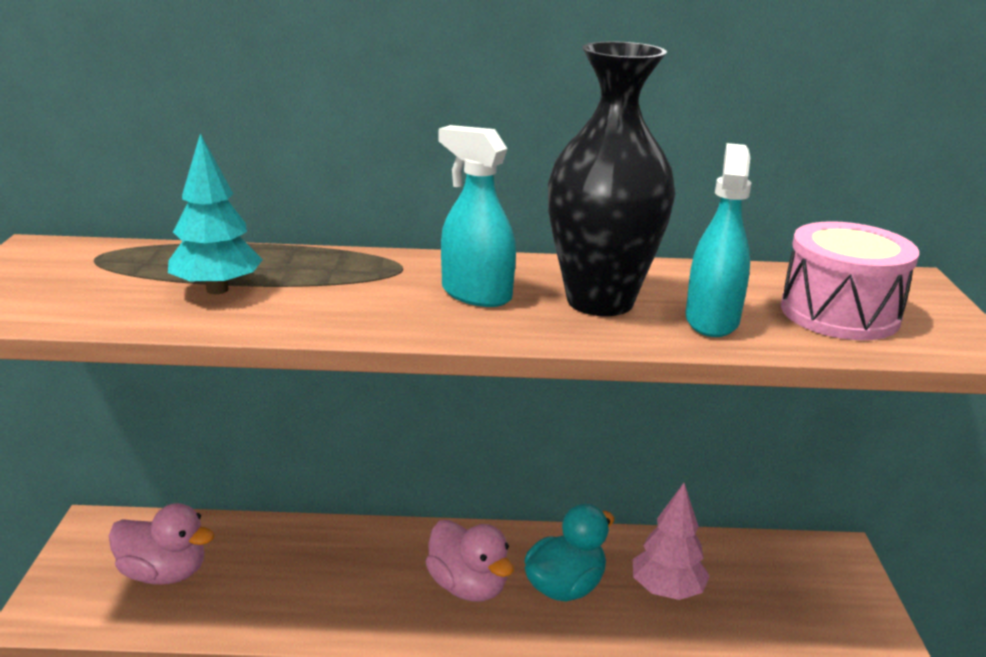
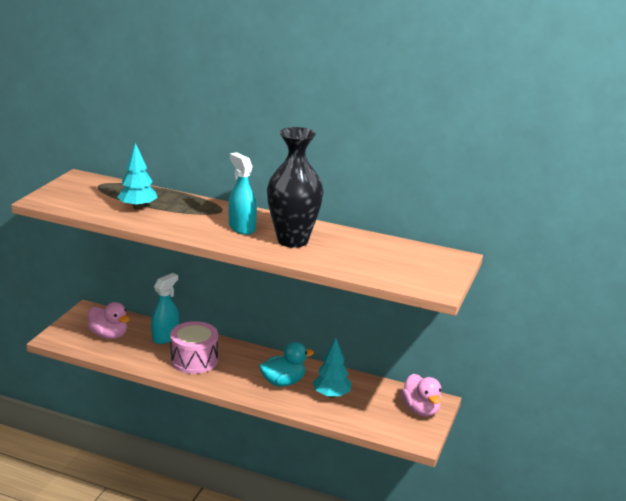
camera: 20 degrees right, 0 degrees up
(468, 586) = (238, 371): pink duck -> pink duck (420, 409)
(667, 590) = (331, 395): pink tree -> turquoise tree
(712, 320) = (333, 257): turquoise spray bottle -> turquoise spray bottle (165, 337)
(839, 313) = (397, 265): pink drum -> pink drum (194, 360)

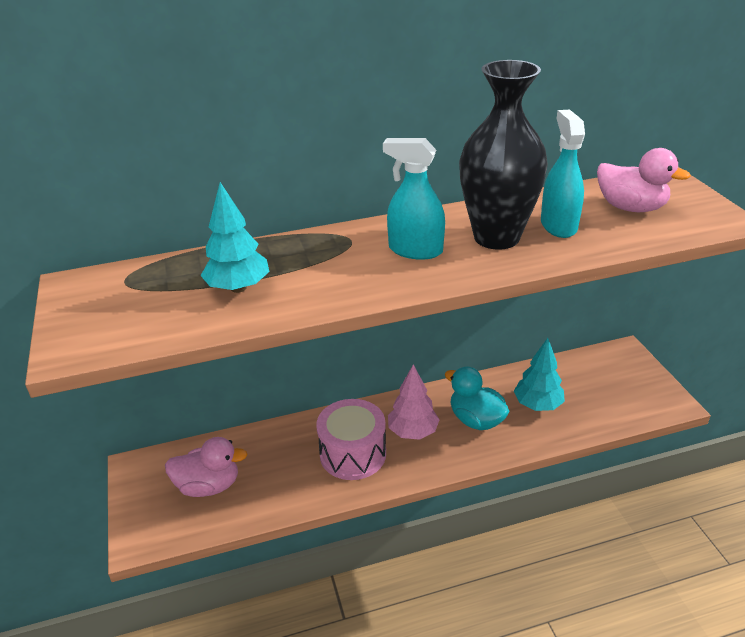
camera: 35 degrees left, 10 degrees up
(165, 337) = (281, 444): turquoise spray bottle -> turquoise spray bottle (558, 225)
(240, 368) = (413, 432): none -> pink tree
(283, 382) = (476, 420): turquoise duck -> turquoise duck turned 75 degrees counterclockwise
(420, 409) = (626, 369): pink duck -> pink duck (631, 208)

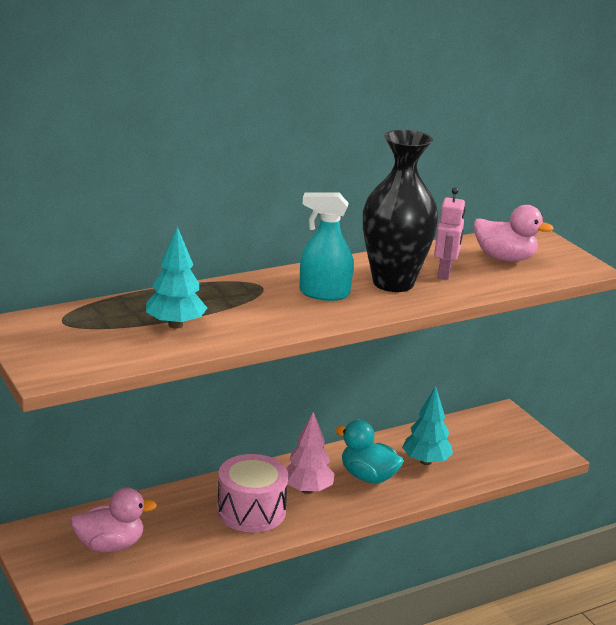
camera: 15 degrees left, 10 degrees down
(558, 225) = (445, 273): turquoise spray bottle -> pink robot

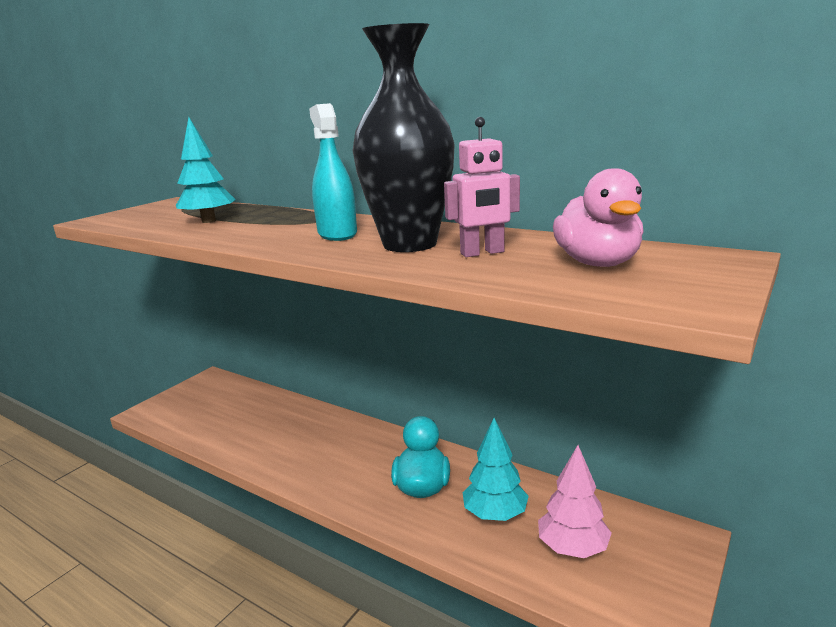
camera: 65 degrees right, 5 degrees down
(110, 545) = (214, 409): pink duck -> none
(251, 511) = (305, 447): pink drum -> none
(307, 490) = (364, 461): pink tree -> pink tree (572, 548)

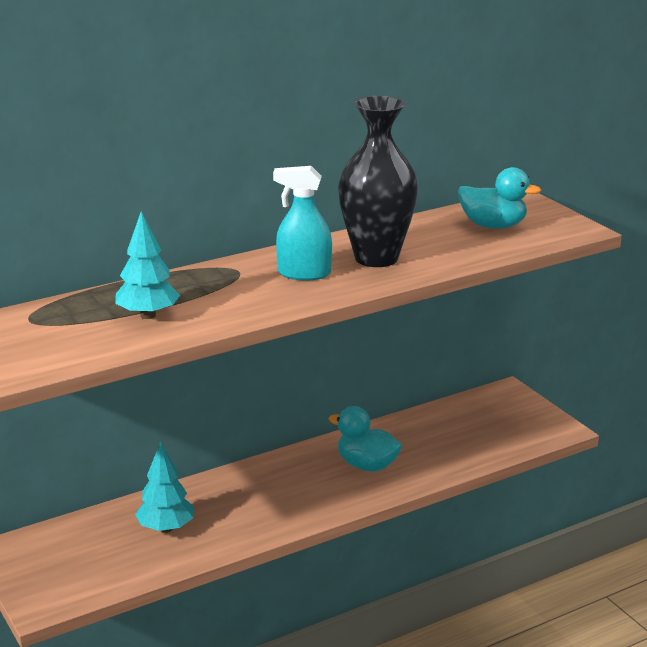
camera: 65 degrees left, 5 degrees up
(482, 253) = (430, 244): pink robot -> none
(495, 514) = (427, 446): turquoise tree -> turquoise tree (166, 528)
(572, 548) = (483, 430): pink tree -> none
(597, 263) = (493, 226): pink duck -> turquoise duck

